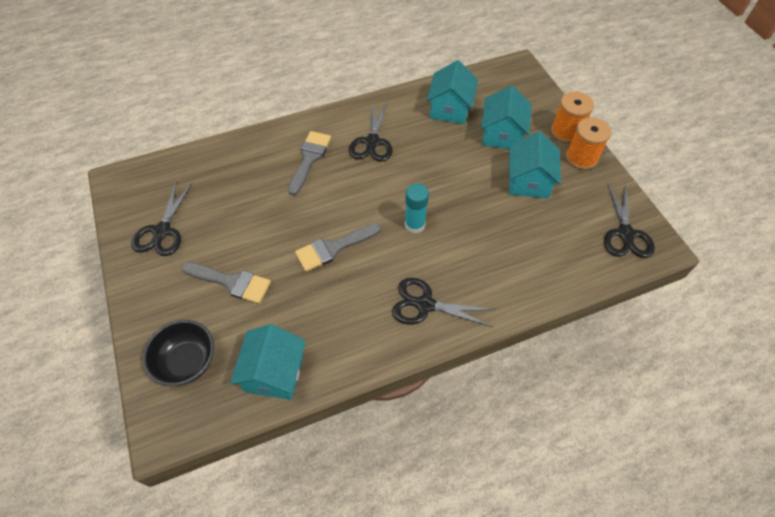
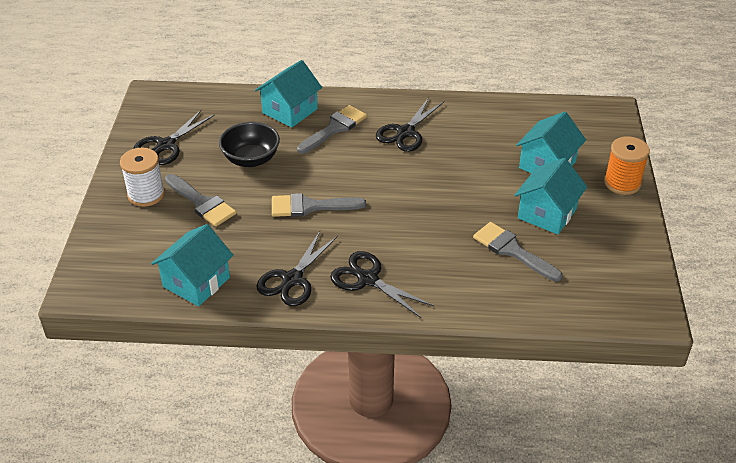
camera: 25 degrees right, 15 degrees down
(172, 294) = (146, 194): none -> white spool
(187, 362) = (128, 248): black bowl -> black bowl (251, 159)
(414, 225) = (401, 213): turquoise glue stick -> none
(450, 109) = (506, 127): turquoise house -> turquoise house (290, 111)
(523, 228) = (512, 250): none -> grey brush
(581, 157) = (622, 211): orange spool -> none
(625, 234) = (622, 291): black scissors -> black scissors (292, 279)

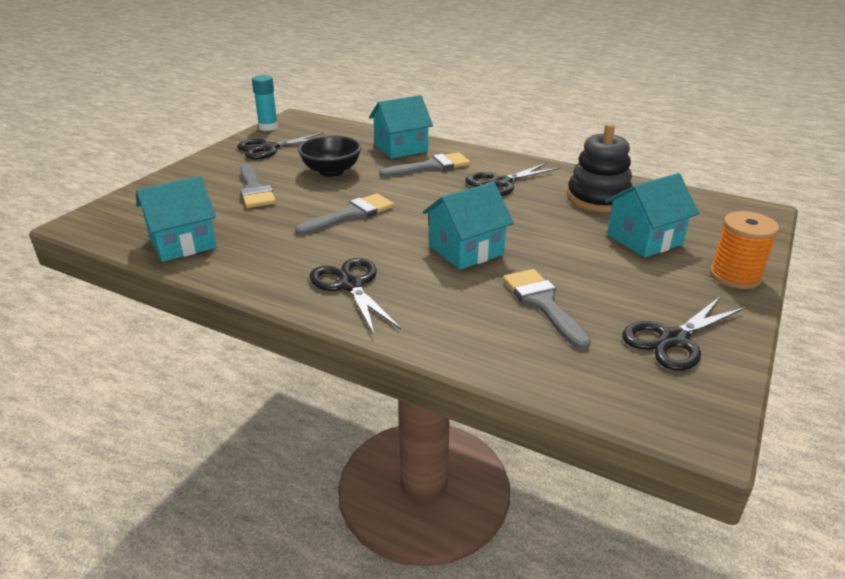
camera: 25 degrees right, 10 degrees down
(137, 115) = (268, 127): none -> turquoise glue stick
(146, 194) = (215, 174): white spool -> none
(292, 279) = (273, 265): black scissors -> black scissors (673, 339)
(310, 206) = (351, 214): grey brush -> grey brush turned 120 degrees clockwise
(491, 129) = (598, 198): none -> black stacking toy
(547, 213) = (613, 281): turquoise house -> turquoise house (466, 250)

